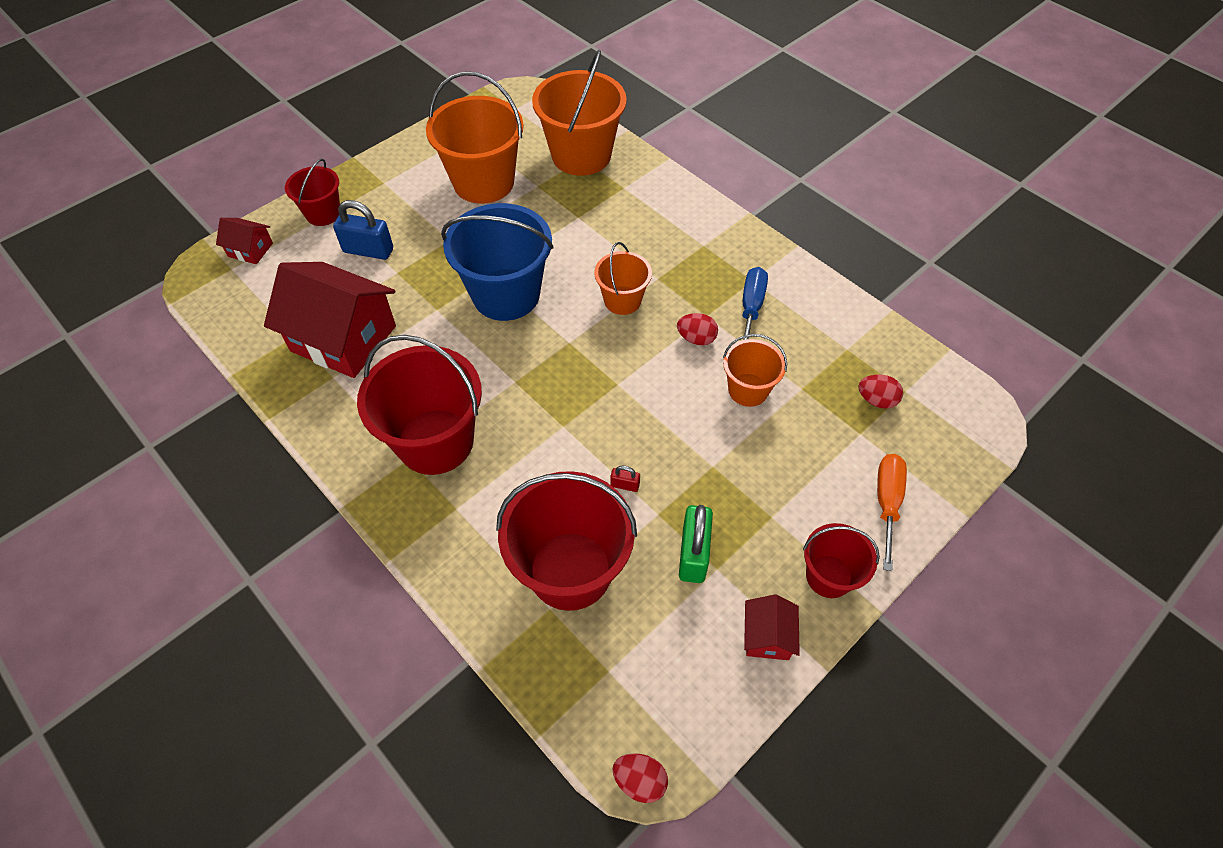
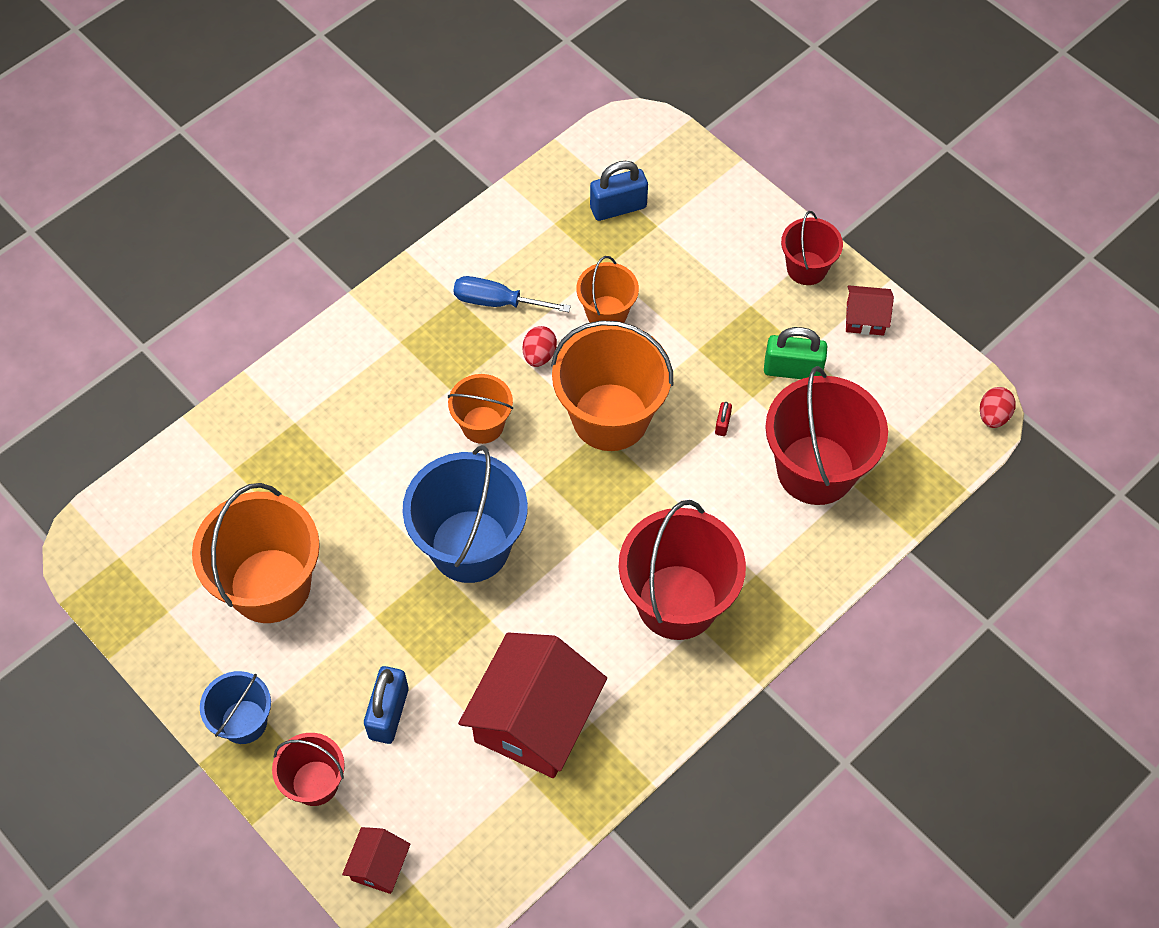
camera: 90 degrees left, 5 degrees up
(378, 175) = (244, 722): none -> blue bucket
(581, 155) = (228, 471): orange bucket -> orange bucket (610, 417)
(876, 400) = (618, 207): red egg -> blue padlock
(887, 503) = (732, 216): orange screwdriver -> none

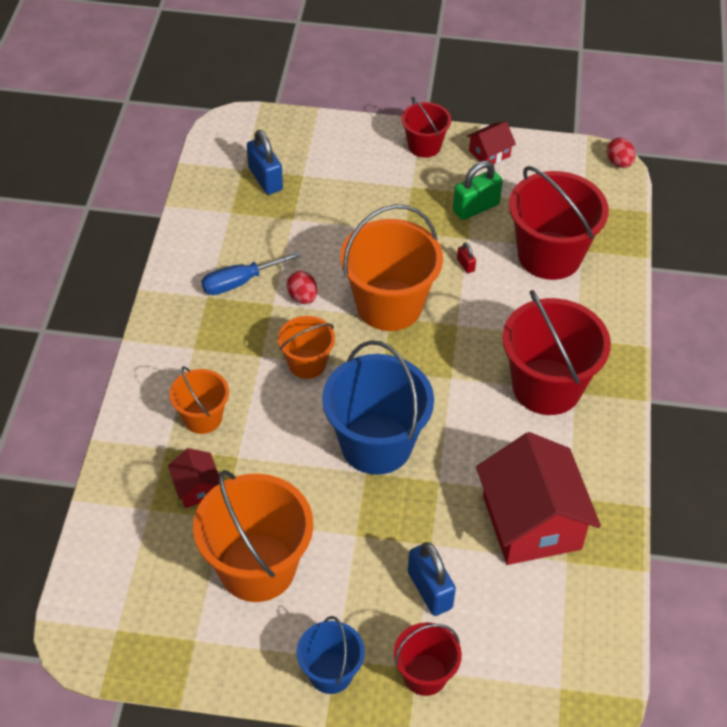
camera: 40 degrees left, 10 degrees down
(379, 866) = (526, 695): red house -> red house (197, 488)
(607, 313) = (322, 245): orange bucket -> orange bucket (202, 418)
(618, 207) = (265, 179): blue padlock -> blue padlock turned 60 degrees counterclockwise

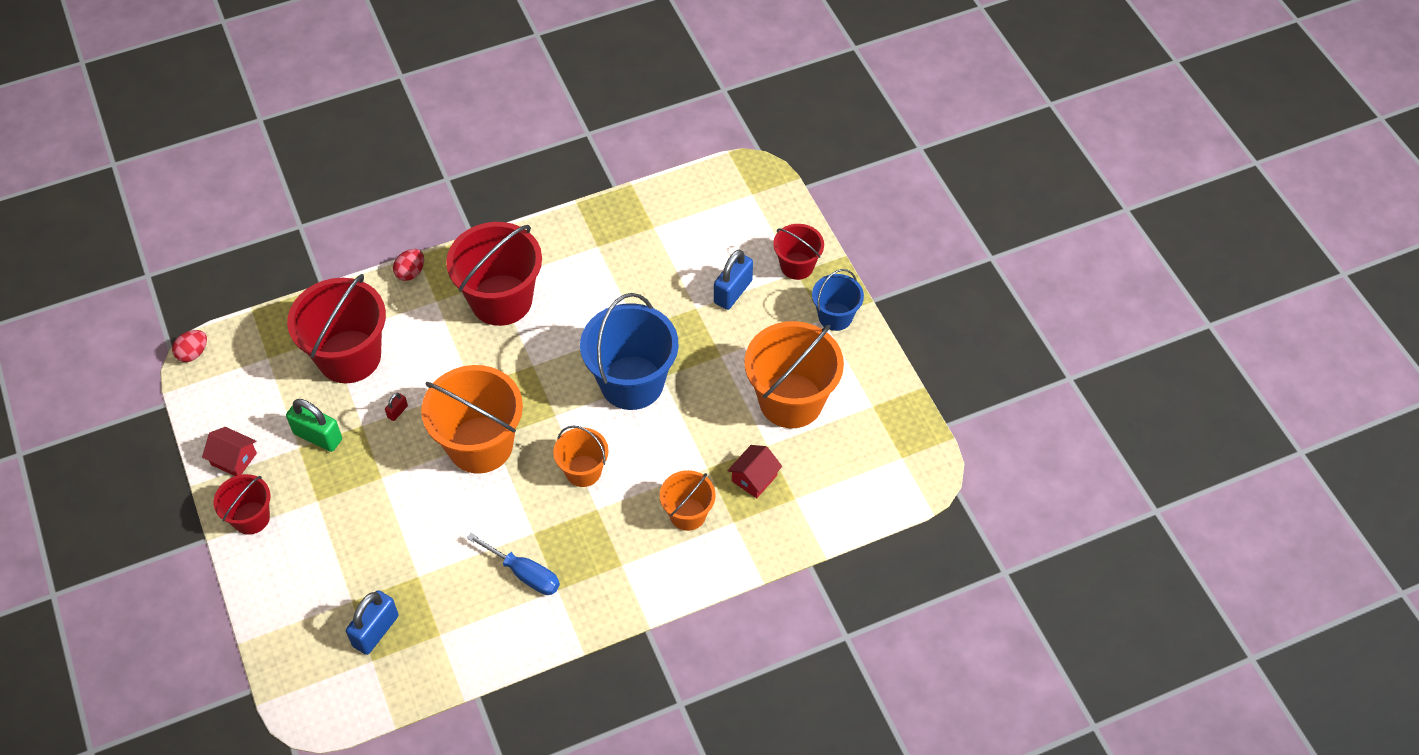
camera: 120 degrees left, 5 degrees up
(302, 297) = (511, 514): red egg -> red egg (411, 272)
(531, 522) = (635, 259): red house -> none

